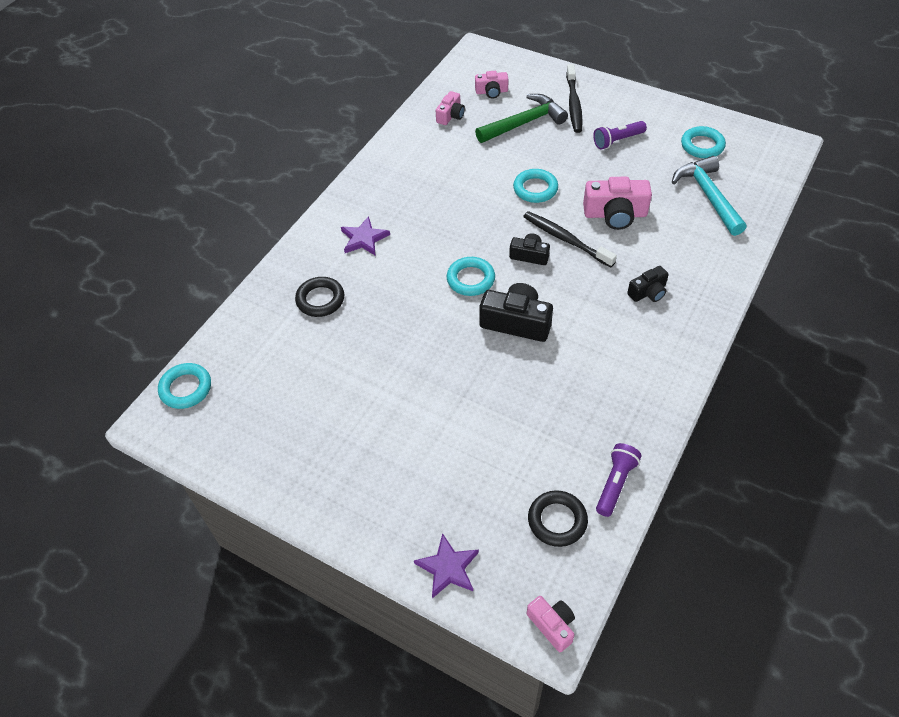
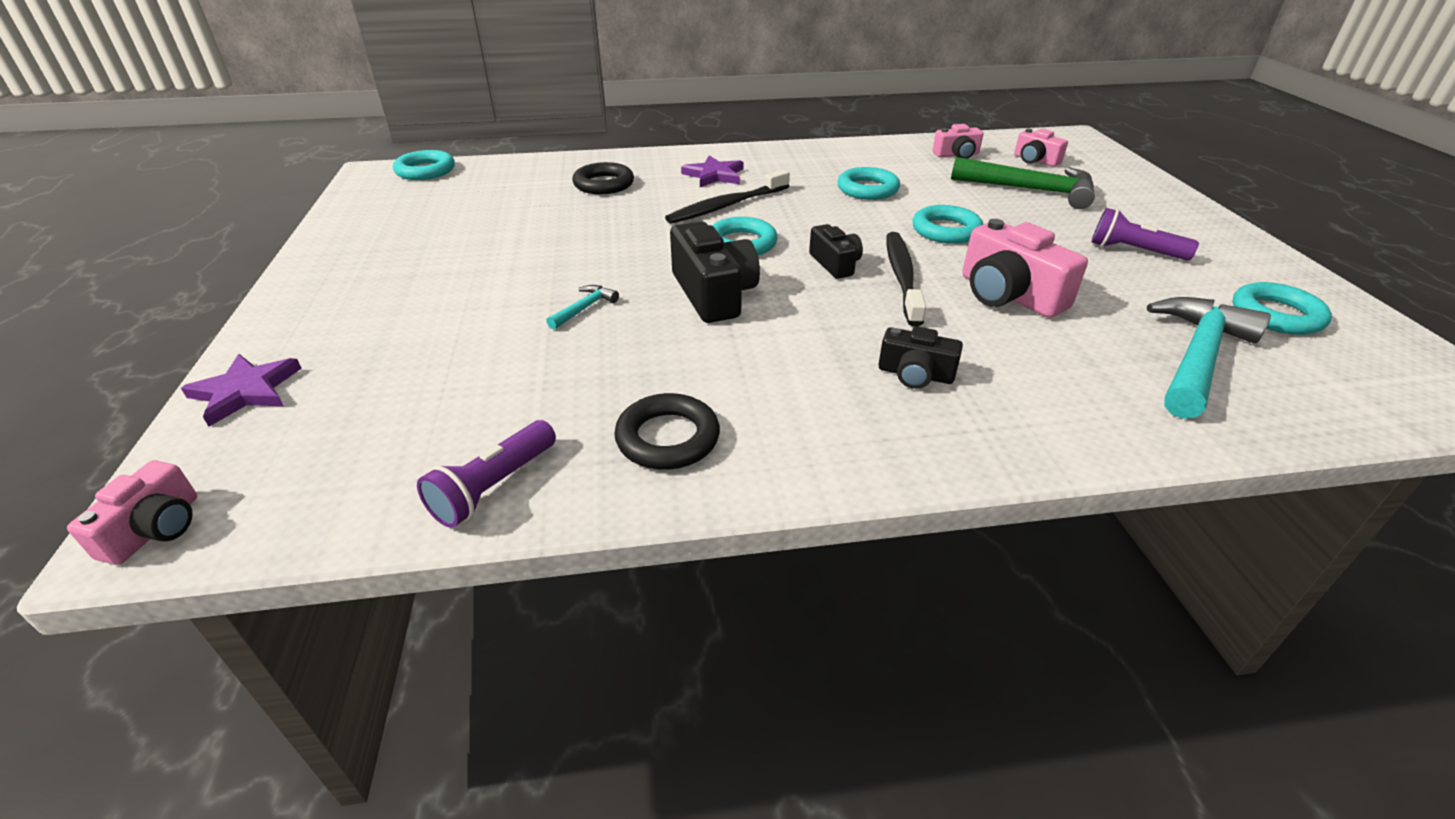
camera: 50 degrees right, 15 degrees down
(456, 184) = (867, 189): none -> turquoise ring
(484, 384) = (584, 308): none -> turquoise hammer
(557, 520) = (379, 455): black ring -> black ring (667, 438)
(573, 104) = (1125, 205): black toothbrush -> black toothbrush (727, 206)
(615, 483) = (494, 487): purple flashlight -> purple flashlight turned 135 degrees clockwise

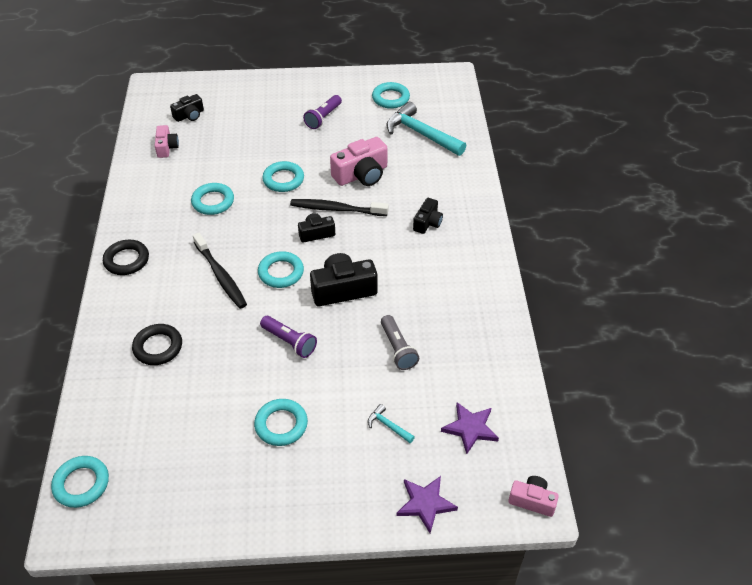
camera: 85 degrees left, 10 degrees up
(457, 264) = (281, 425): none -> turquoise ring
(494, 487) = (503, 373): purple flashlight -> purple flashlight (289, 342)
(580, 352) = (398, 349): none -> grey flashlight
(584, 308) = (352, 349): turquoise hammer -> turquoise hammer (388, 426)
(667, 438) = (471, 312): black ring -> black ring (126, 260)
(714, 175) = (161, 279): purple star -> purple star (470, 428)
(1030, 190) = (236, 131): green hammer -> none
(1035, 160) = (189, 115): pink camera -> black camera

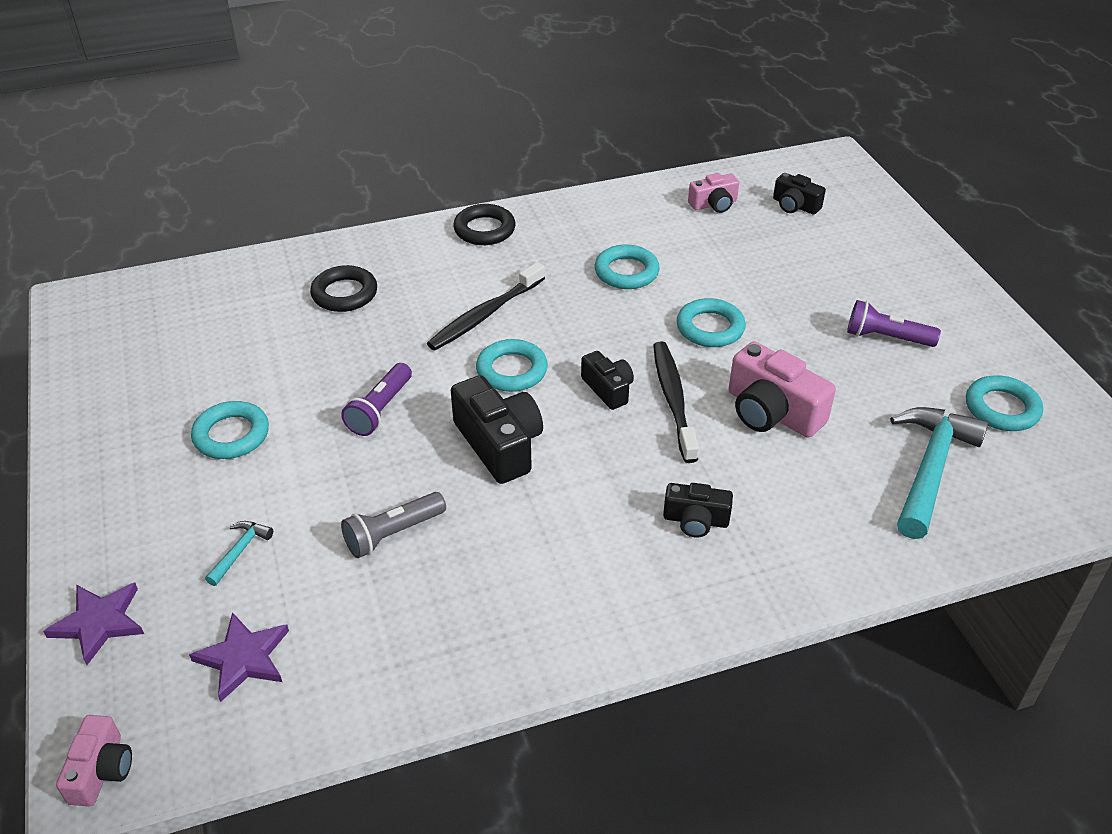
camera: 75 degrees right, 5 degrees down
(81, 484) = (134, 292): turquoise ring -> none

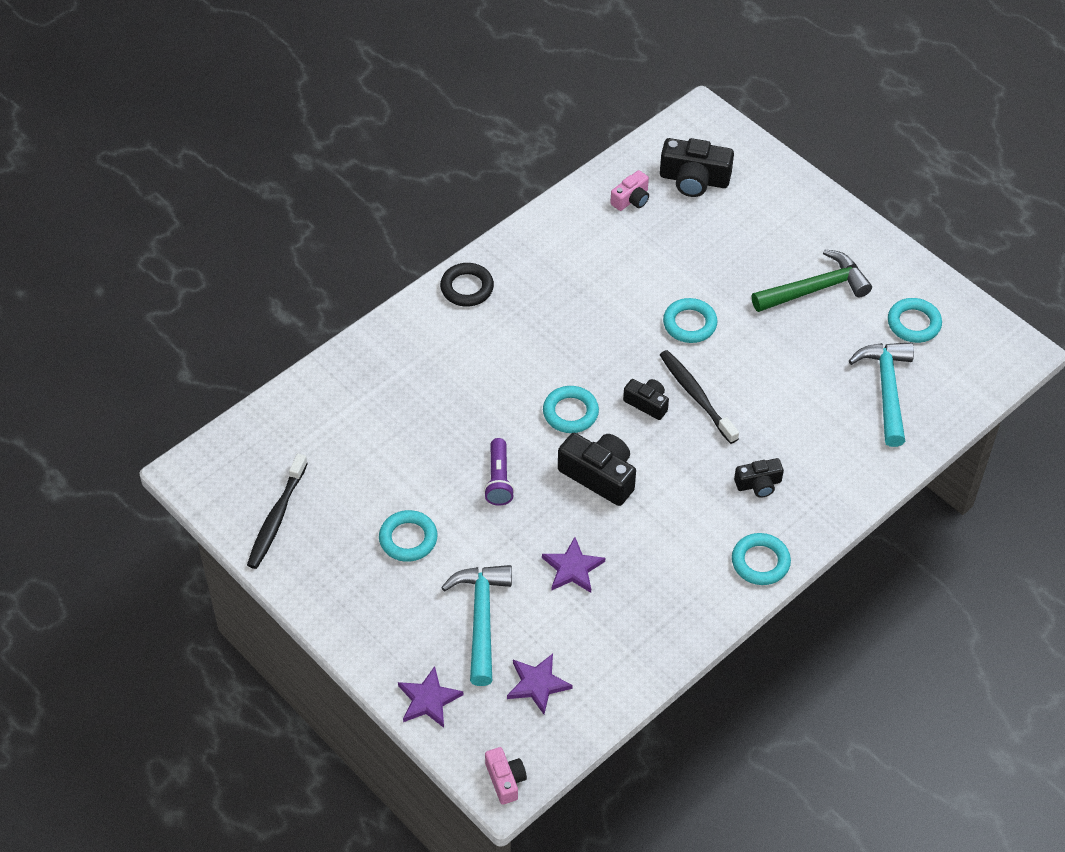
camera: 25 degrees left, 10 degrees up
(240, 551) = (481, 619): turquoise hammer -> turquoise hammer, size x2.28
(344, 294) = (400, 389): black ring -> none
(393, 534) = (572, 568): grey flashlight -> purple star
(485, 315) = (520, 370): black toothbrush -> black toothbrush (276, 518)
(626, 272) = (601, 292): turquoise ring -> turquoise ring (760, 562)
(772, 412) = (767, 382): pink camera -> none
(795, 206) = (694, 179): black camera -> black camera, size x1.70
(886, 338) = (815, 289): purple flashlight -> green hammer

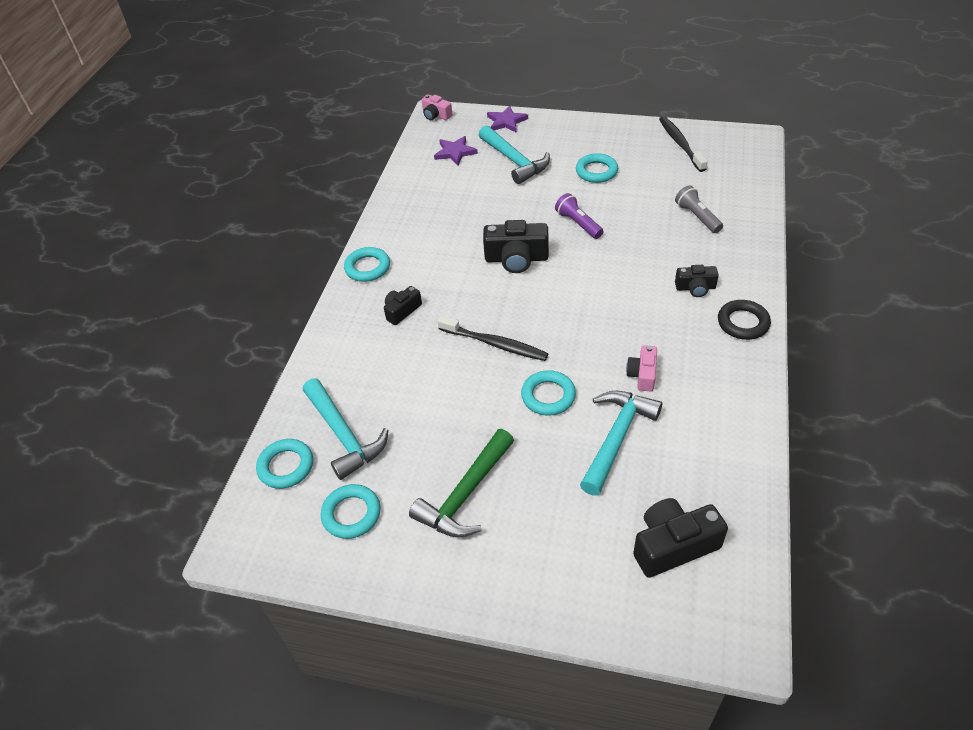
camera: 150 degrees right, 5 degrees down
(376, 412) = (697, 217): none -> grey flashlight
(570, 412) = (574, 284): turquoise ring -> turquoise ring (286, 466)
(572, 568) = (485, 206): purple star -> none
(631, 199) = (707, 483): pink camera -> pink camera (642, 375)
(647, 403) = (526, 319): black camera -> black camera (695, 288)
(666, 263) = (616, 438): none -> turquoise hammer

